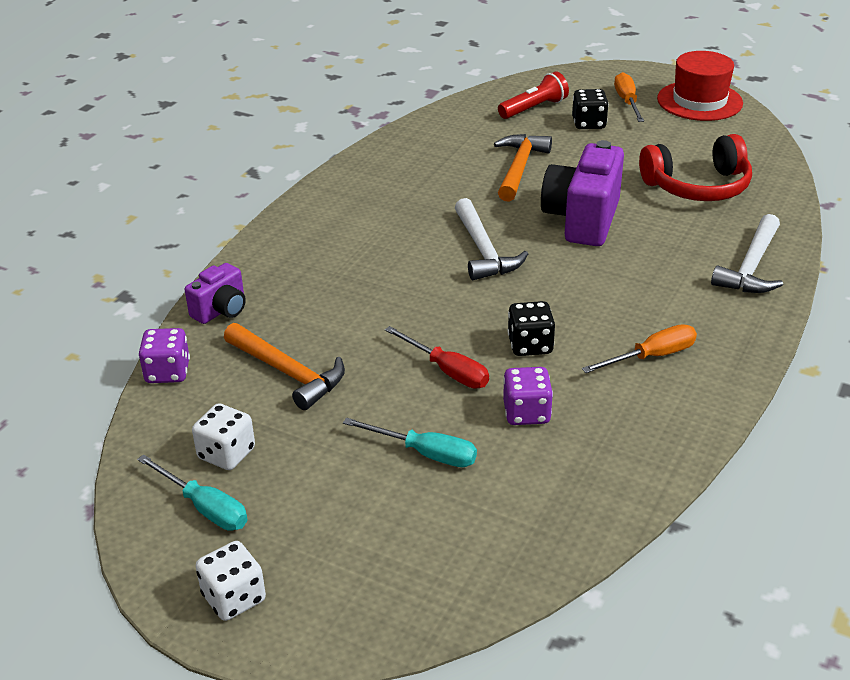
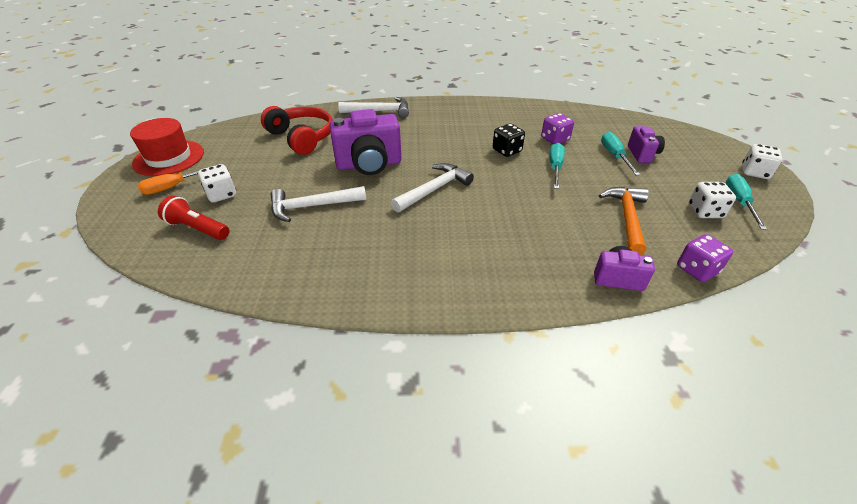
camera: 120 degrees left, 5 degrees up
(401, 490) = (642, 154): none -> purple camera
(447, 371) = (555, 167): red screwdriver -> turquoise screwdriver
(519, 168) = (312, 206): orange hammer -> white hammer
(588, 123) = (221, 194): black dice -> white dice
(652, 356) = (479, 121): orange screwdriver -> none

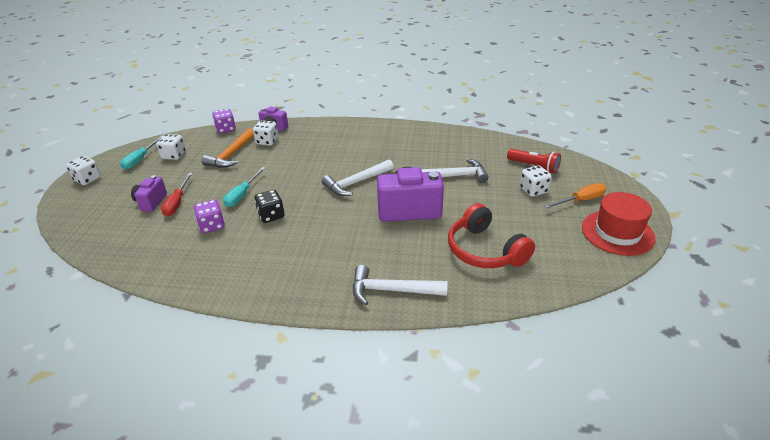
camera: 170 degrees left, 5 degrees down
(600, 247) = (267, 141): none -> white dice
(614, 155) = (177, 203): turquoise screwdriver -> red screwdriver

